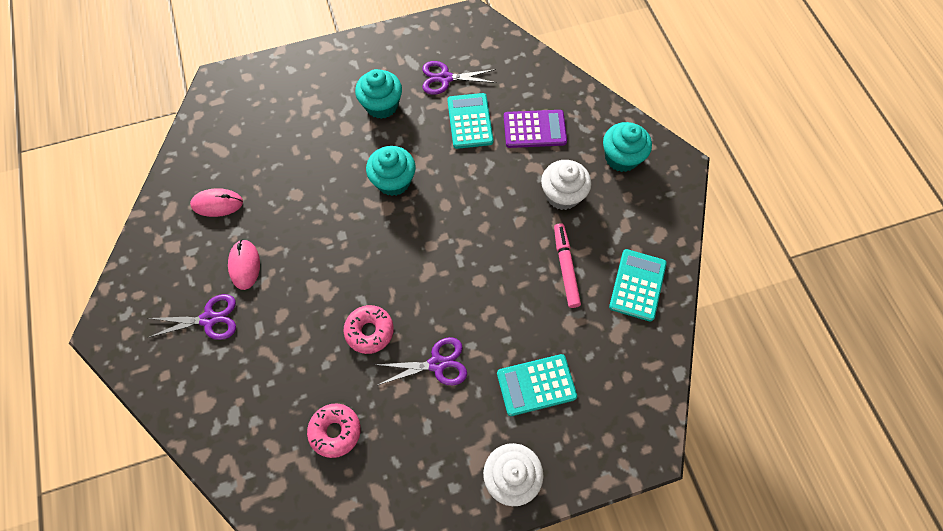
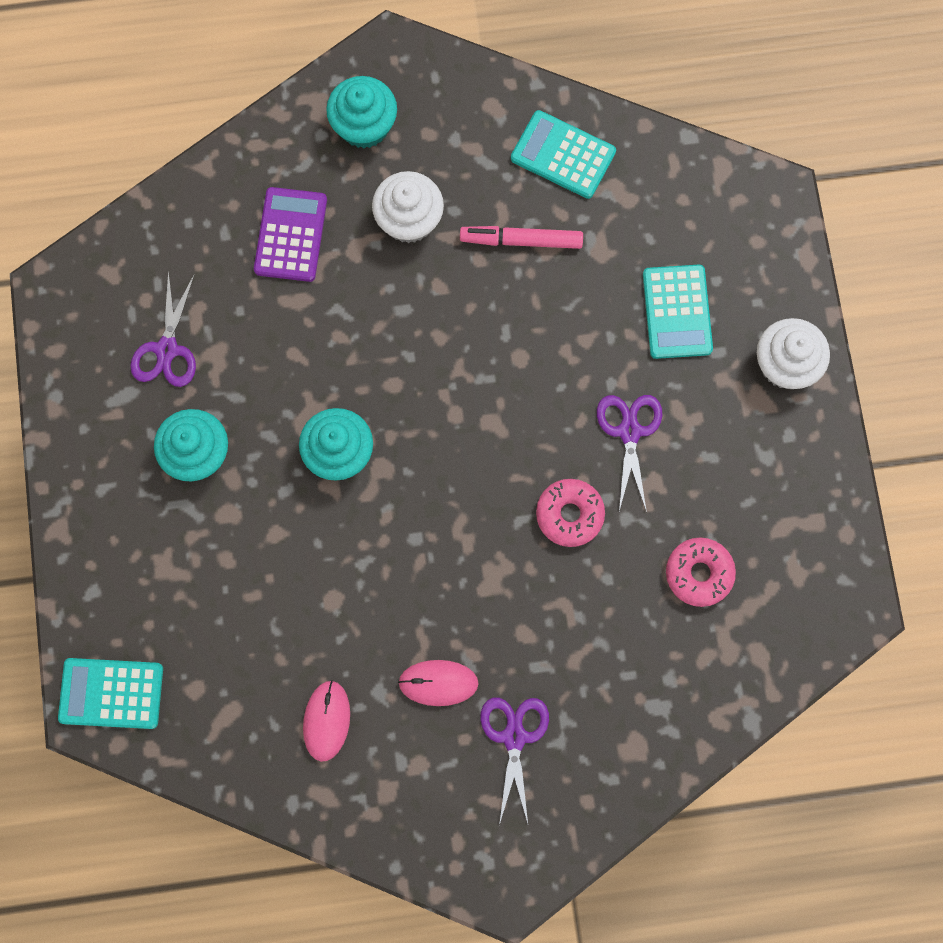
camera: 80 degrees left, 10 degrees up
(470, 121) = (256, 325): turquoise calculator -> turquoise calculator (111, 693)

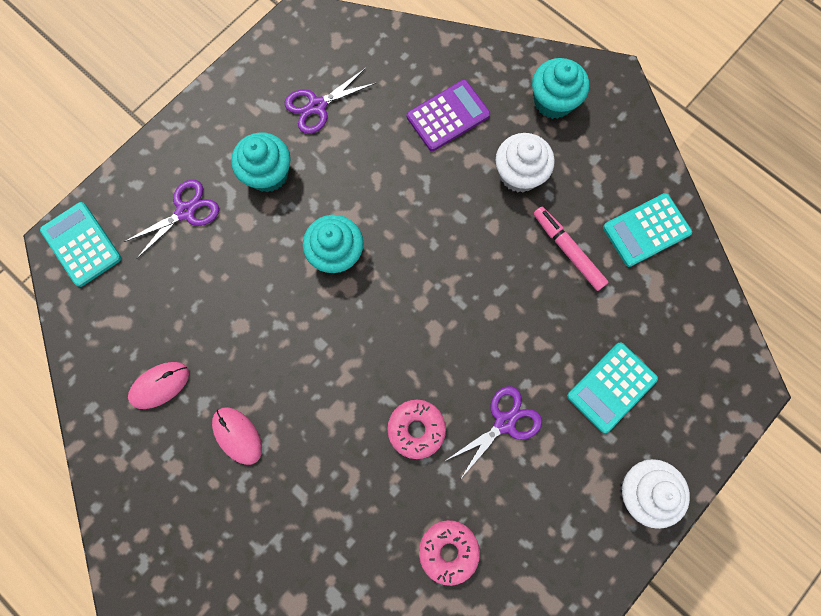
camera: 50 degrees right, 0 degrees up
(514, 737) = (239, 515): purple scissors -> purple scissors (185, 211)
(563, 155) = (646, 230): turquoise calculator -> turquoise calculator turned 105 degrees counterclockwise

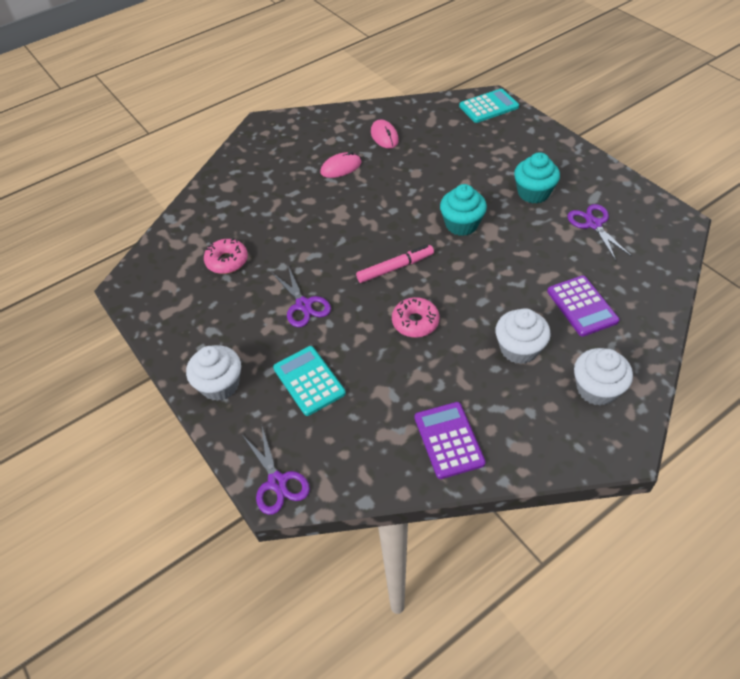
camera: 105 degrees right, 25 degrees down
(185, 211) = (507, 151): purple scissors -> purple scissors (277, 482)
(416, 429) = (316, 254): pink donut -> pink donut (415, 322)
(553, 101) = (596, 389): turquoise cupcake -> white cupcake
(568, 250) = (439, 372): pink marker -> pink marker (395, 268)
(646, 230) = (448, 440): turquoise calculator -> purple calculator

